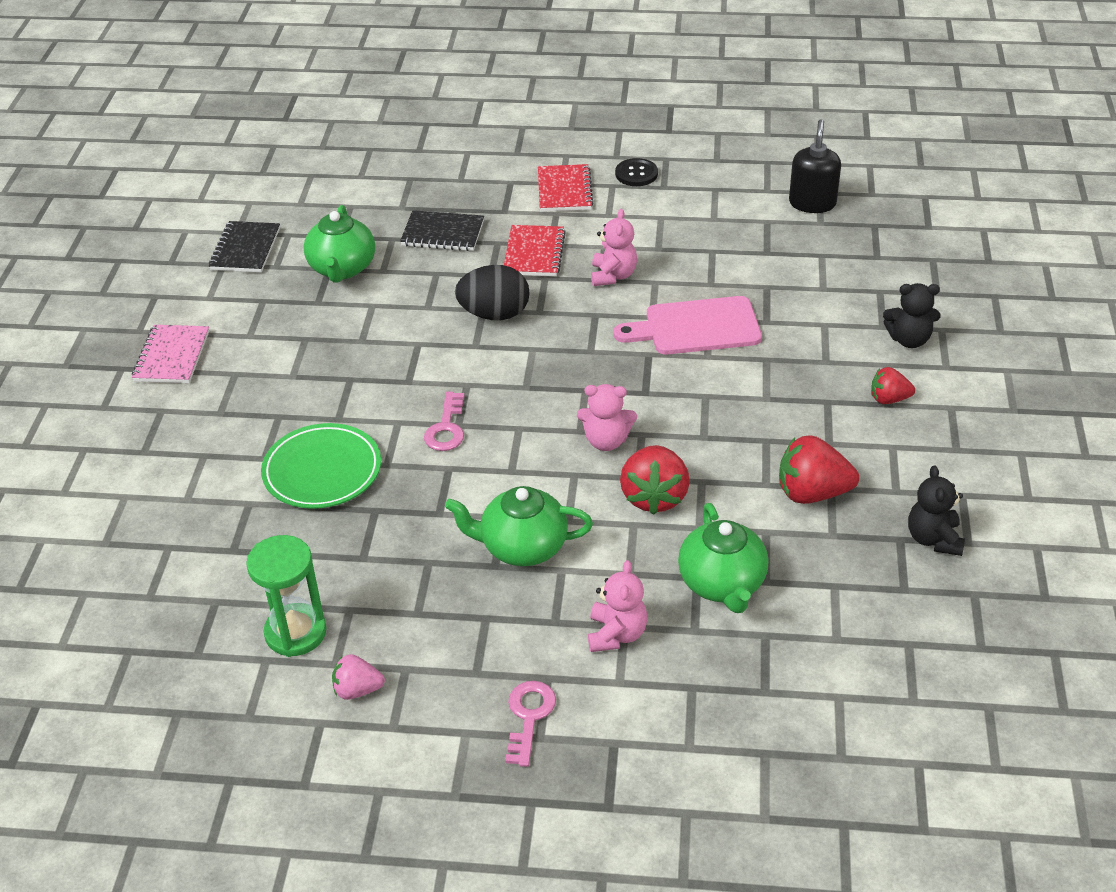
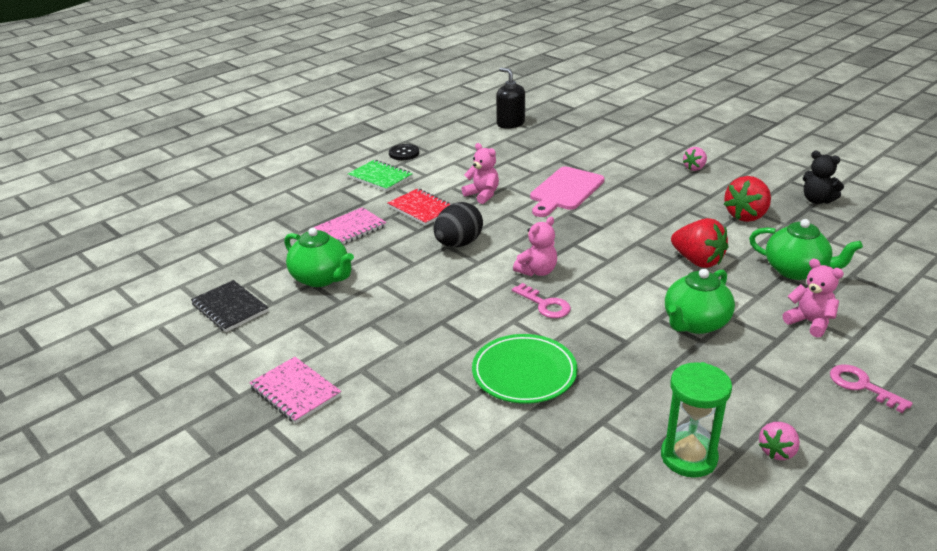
camera: 50 degrees left, 10 degrees down
(443, 233) = (350, 229): black notebook -> pink notebook
(564, 190) = (380, 177): red notebook -> green notebook
(606, 441) = (629, 256): pink teddy bear -> pink teddy bear (537, 271)
(889, 399) = (694, 168): red strawberry -> pink strawberry
(909, 340) = (654, 145): black teddy bear -> none

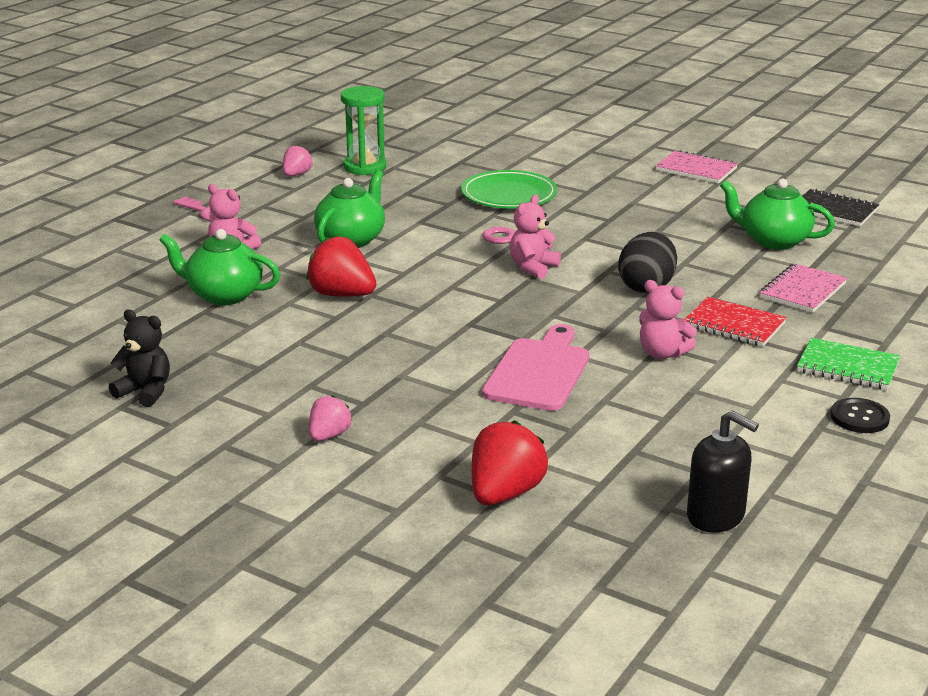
camera: 165 degrees right, 5 degrees down
(746, 216) = (263, 357): red strawberry -> red strawberry (505, 494)

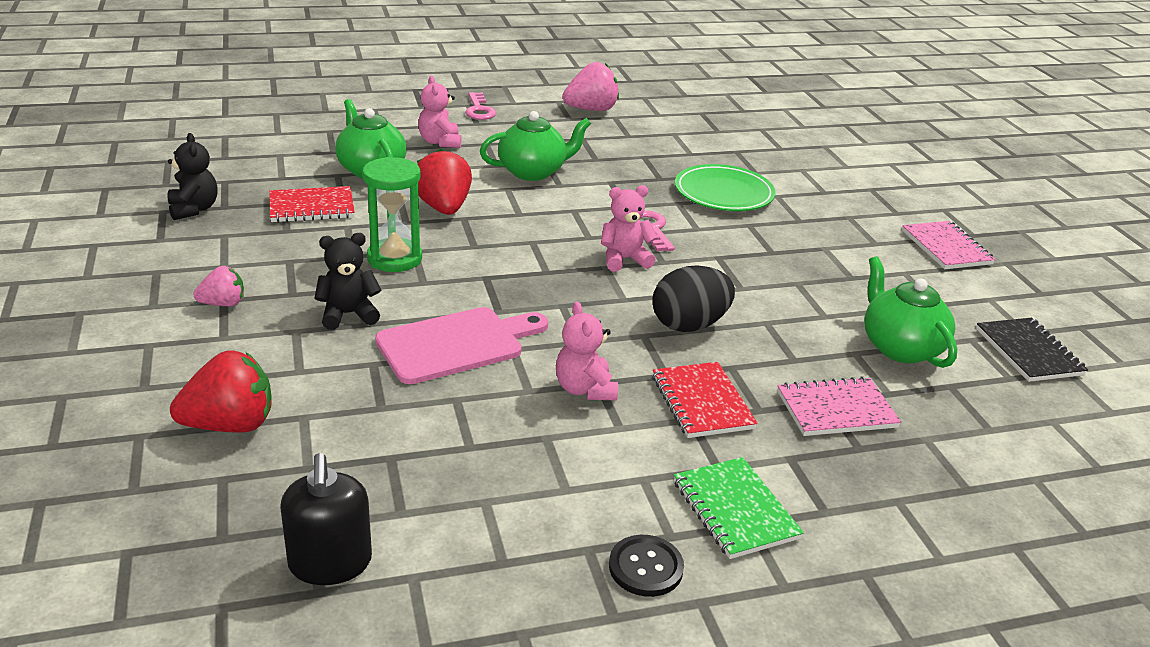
camera: 40 degrees right, 5 degrees up
(240, 343) = (312, 207): none -> red notebook
(296, 175) = (591, 109): pink strawberry -> pink strawberry, size x1.71
(365, 167) = (652, 124): green hourglass -> green hourglass (394, 258)
(432, 393) = (348, 314): none -> black teddy bear

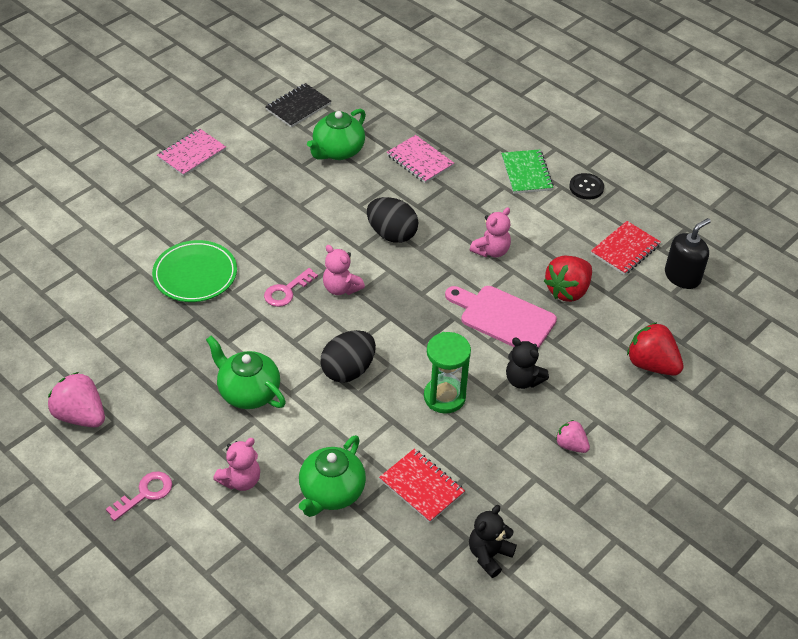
camera: 120 degrees left, 15 degrees up
(443, 208) = (354, 412): red strawberry -> red strawberry (568, 291)
(499, 223) = (348, 370): none -> black egg
(702, 402) = (460, 206): red notebook -> red notebook (625, 250)
(735, 510) = (526, 173): green notebook -> green notebook turned 45 degrees counterclockwise

